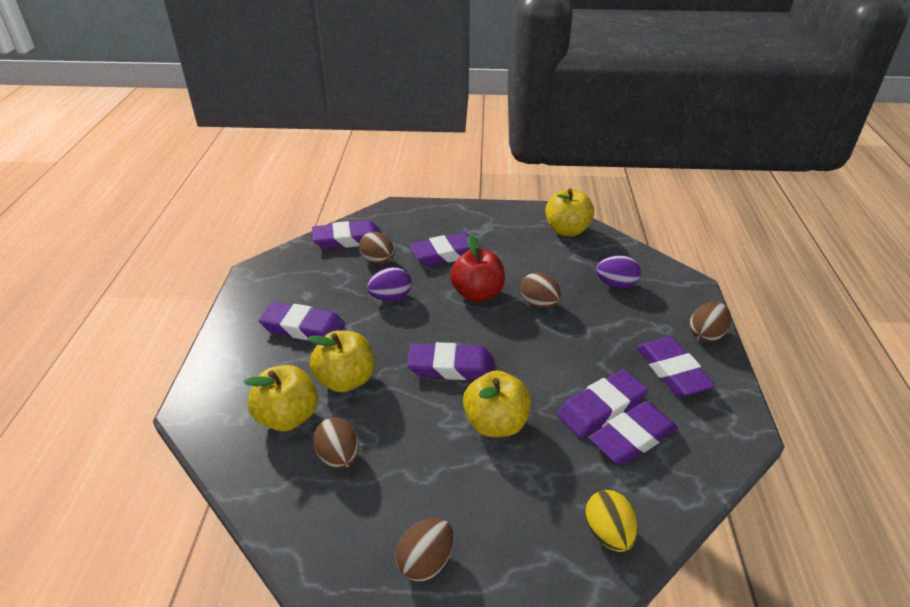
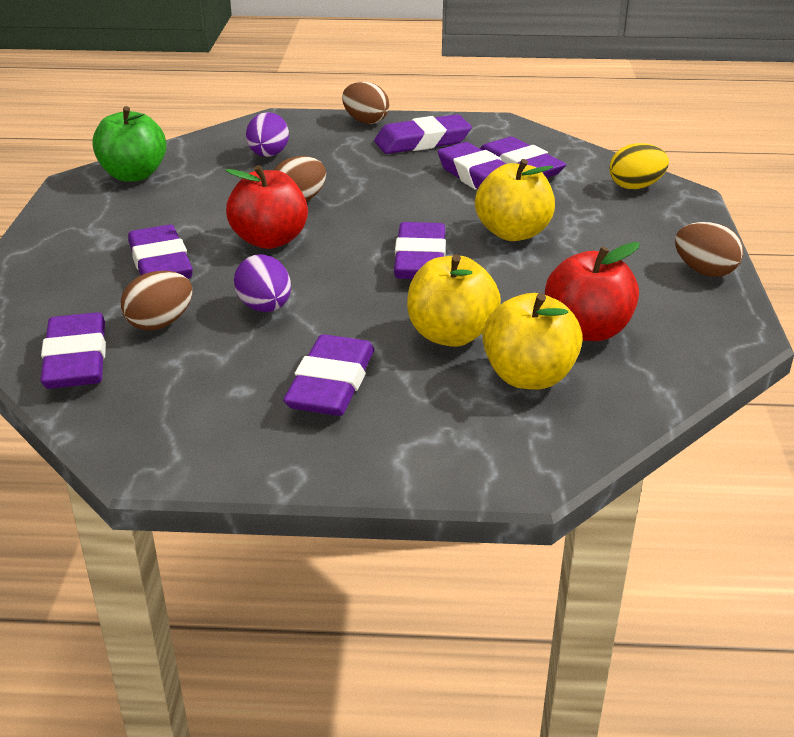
camera: 90 degrees left, 5 degrees down
(339, 456) = (587, 330): brown egg -> red apple
(567, 230) = (133, 175): yellow apple -> green apple

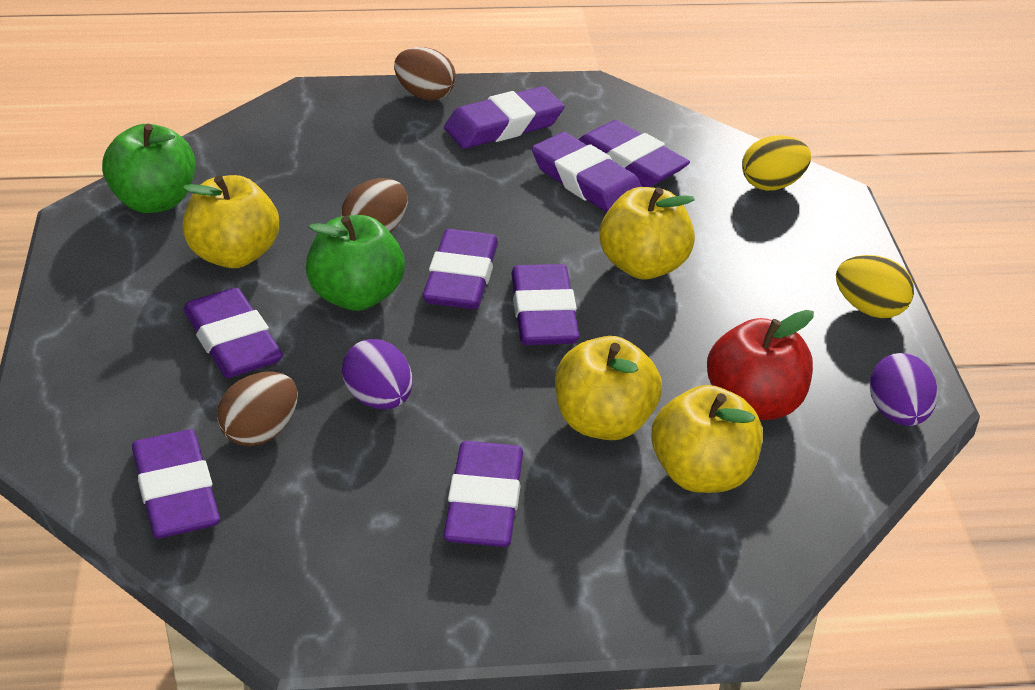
camera: 10 degrees left, 5 degrees up
(182, 210) = (234, 255): none -> yellow apple
(268, 155) = (317, 158): purple egg -> purple egg (898, 414)
(270, 240) = (356, 296): red apple -> green apple
(358, 233) = (461, 277): none -> purple eraser
(704, 271) = (869, 309): brown egg -> yellow egg

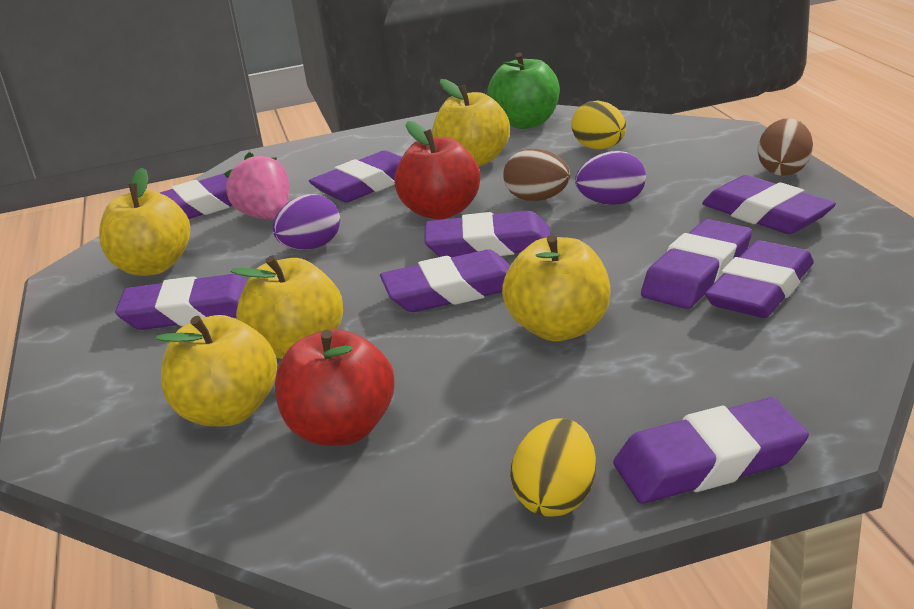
camera: 85 degrees right, 10 degrees down
(260, 432) = (266, 216): brown egg -> pink strawberry
(340, 539) = (153, 266): none -> yellow apple
(356, 296) = (441, 211): green apple -> red apple
(772, 185) = (798, 388): yellow egg -> yellow egg (600, 148)
(844, 239) = (709, 462): none -> purple eraser
(898, 414) = (344, 540): purple egg -> purple egg (612, 203)

